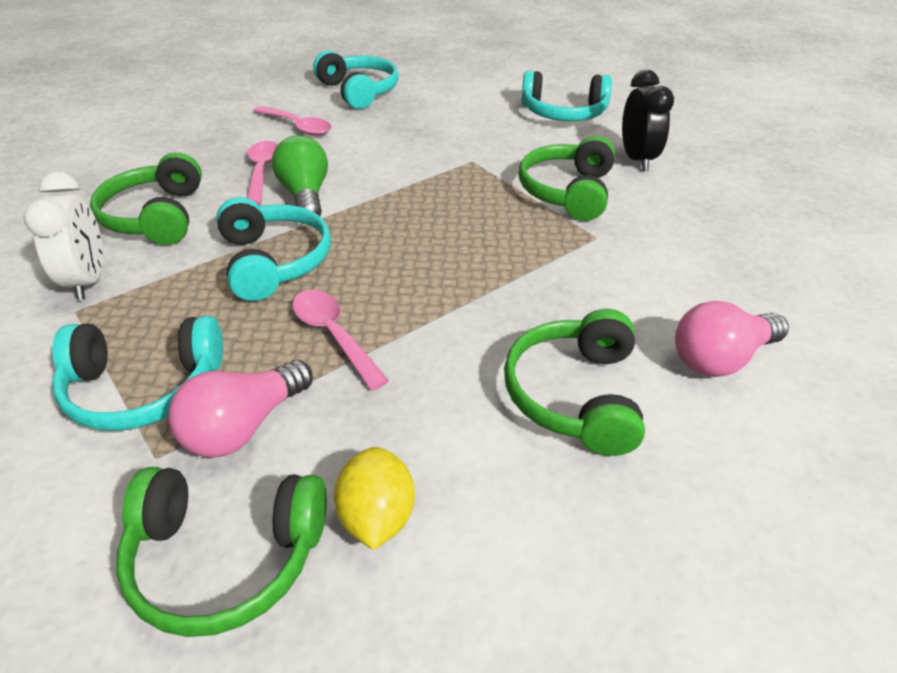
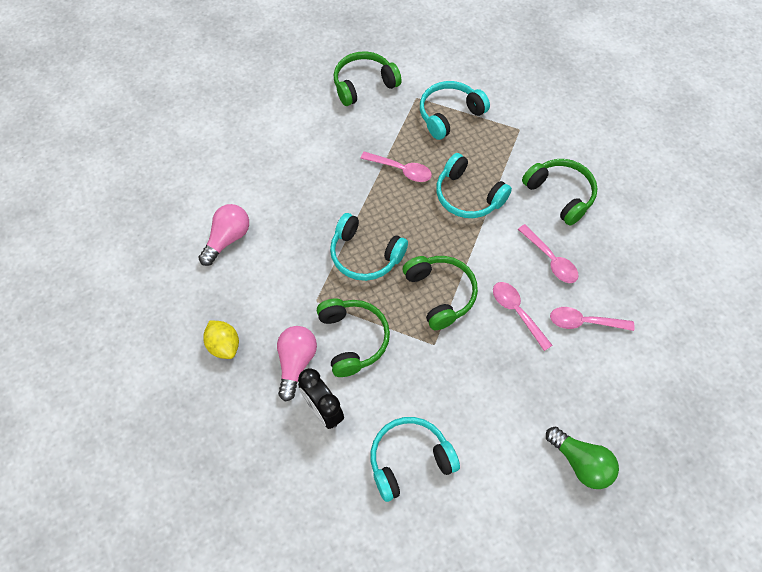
camera: 150 degrees right, 20 degrees up
(89, 280) = (535, 144): white clock -> none
(244, 426) = (398, 119): pink light bulb -> pink light bulb (296, 363)
(305, 195) = (503, 252): green light bulb -> green light bulb (581, 463)
(355, 152) = (517, 312): none -> pink spoon
(359, 91) = (594, 403): turquoise headphones -> turquoise headphones (365, 255)
(377, 516) = (328, 114): yellow lemon -> yellow lemon (224, 345)
(575, 395) = (284, 189): green headphones -> green headphones (440, 294)

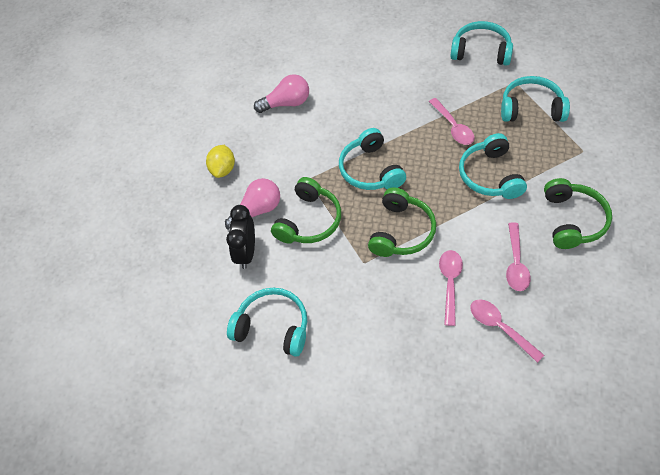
camera: 45 degrees right, 5 degrees down
(364, 84) = (481, 51): green headphones -> turquoise headphones
(581, 463) = (396, 425): green light bulb -> none

